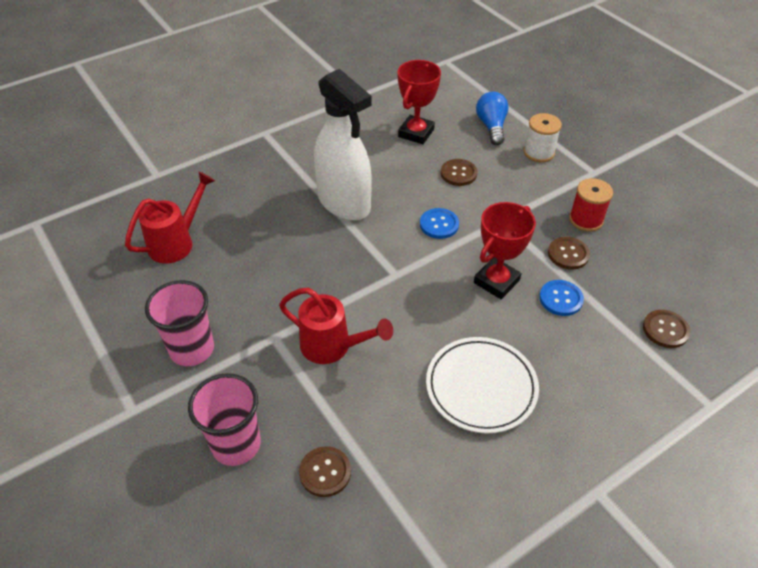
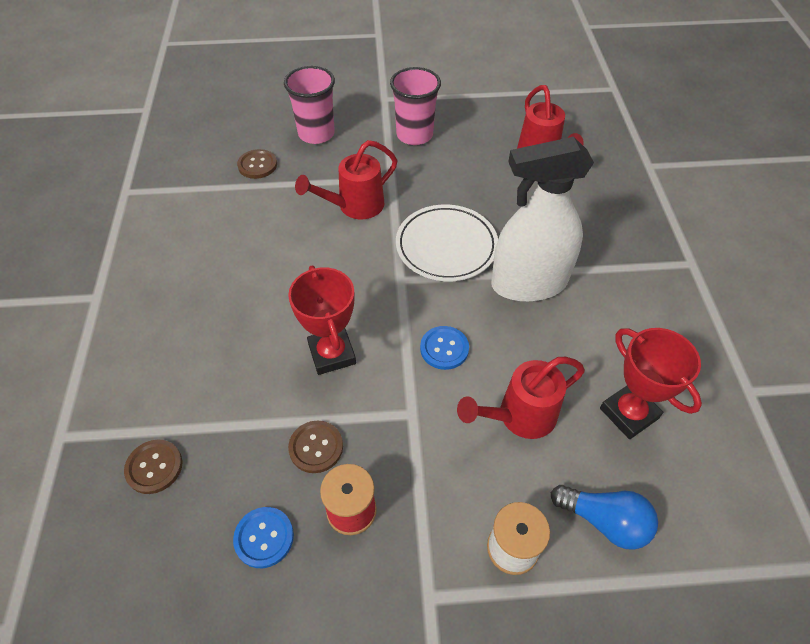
camera: 120 degrees right, 5 degrees up
(458, 173) = (520, 416): brown button -> red watering can
(481, 387) = (238, 277): white plate -> white plate (446, 246)
(560, 299) = (268, 396): blue button -> blue button (264, 538)

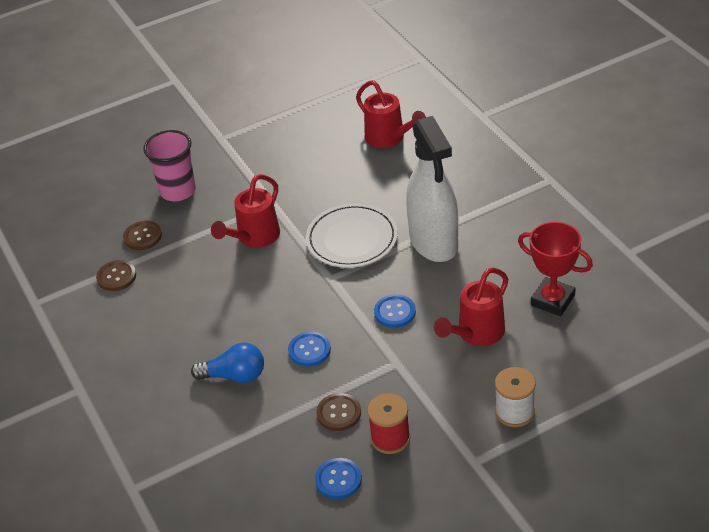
camera: 20 degrees left, 10 degrees down
(154, 467) = (224, 475): brown button -> brown button (116, 277)
(332, 354) = (309, 350): red trophy -> blue button
(414, 135) = (268, 160): pink cup -> none
(528, 283) = (434, 242): white spray bottle -> white spray bottle turned 75 degrees counterclockwise
(604, 521) = (567, 371): blue light bulb -> blue light bulb (235, 376)

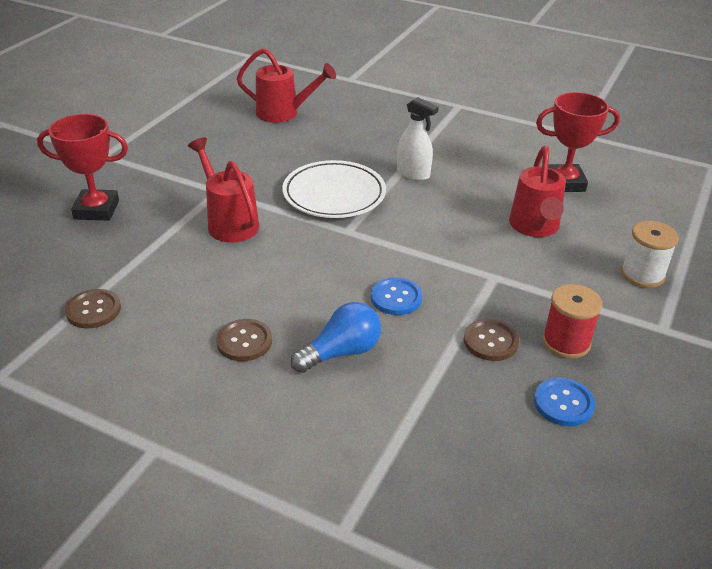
camera: 40 degrees left, 5 degrees down
(142, 236) = (91, 262): brown button -> brown button (244, 341)
(178, 191) = (96, 210): pink cup -> red trophy
(255, 237) = (229, 223): red watering can -> red watering can turned 150 degrees clockwise
(395, 312) = (442, 236): blue button -> none
(434, 242) = (413, 173): white spray bottle -> white spray bottle, size x0.50

